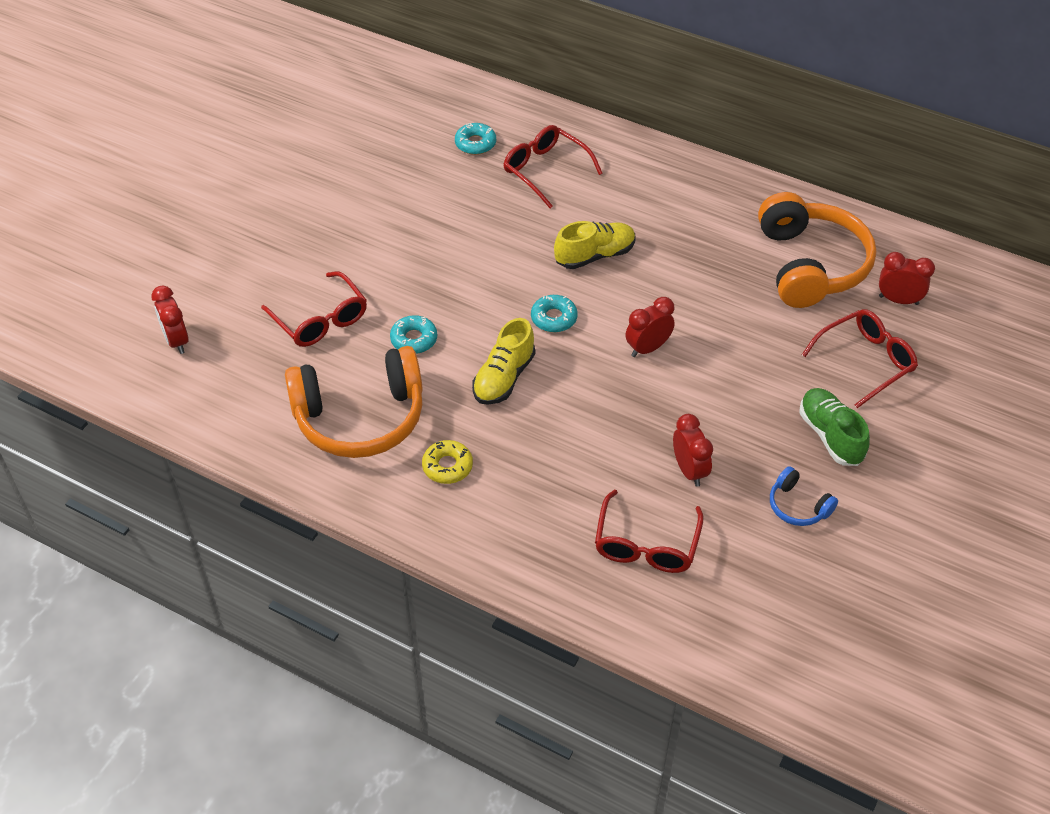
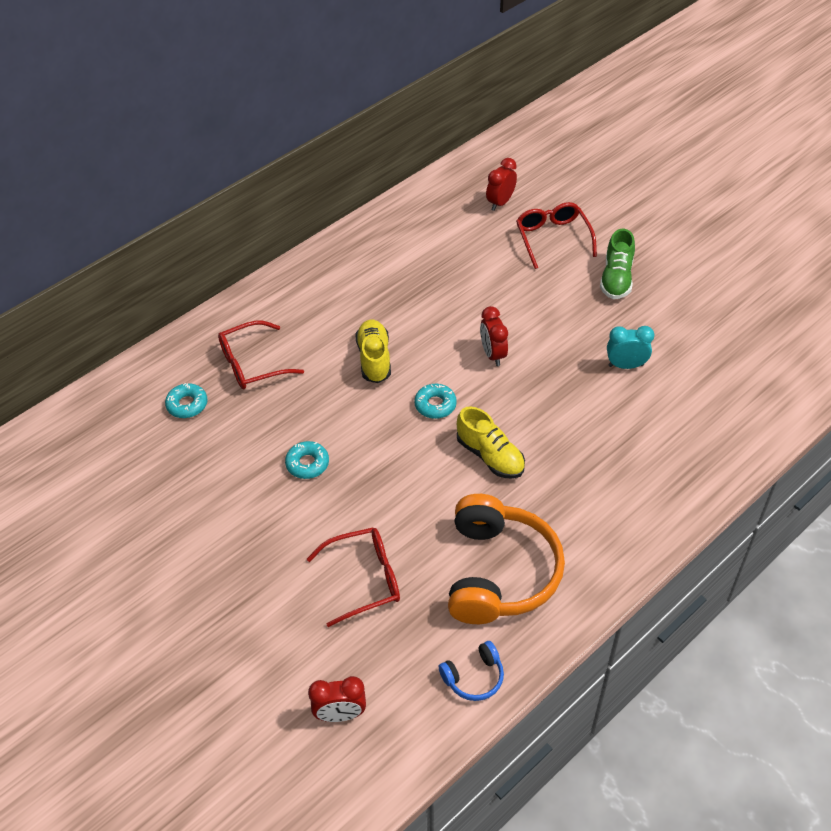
camera: 70 degrees left, 0 degrees up
(414, 339) = (420, 510): turquoise donut -> turquoise donut (307, 464)
(447, 466) = (576, 519): yellow donut -> none
(646, 544) = (689, 410): red glasses -> none
(689, 470) = (626, 365): red clock -> turquoise clock
(798, 506) = (675, 316): blue headphones -> blue headphones (474, 677)
(810, 265) = (444, 236): orange headphones -> none
(830, 436) = (616, 278): green shoe -> green shoe turned 75 degrees counterclockwise

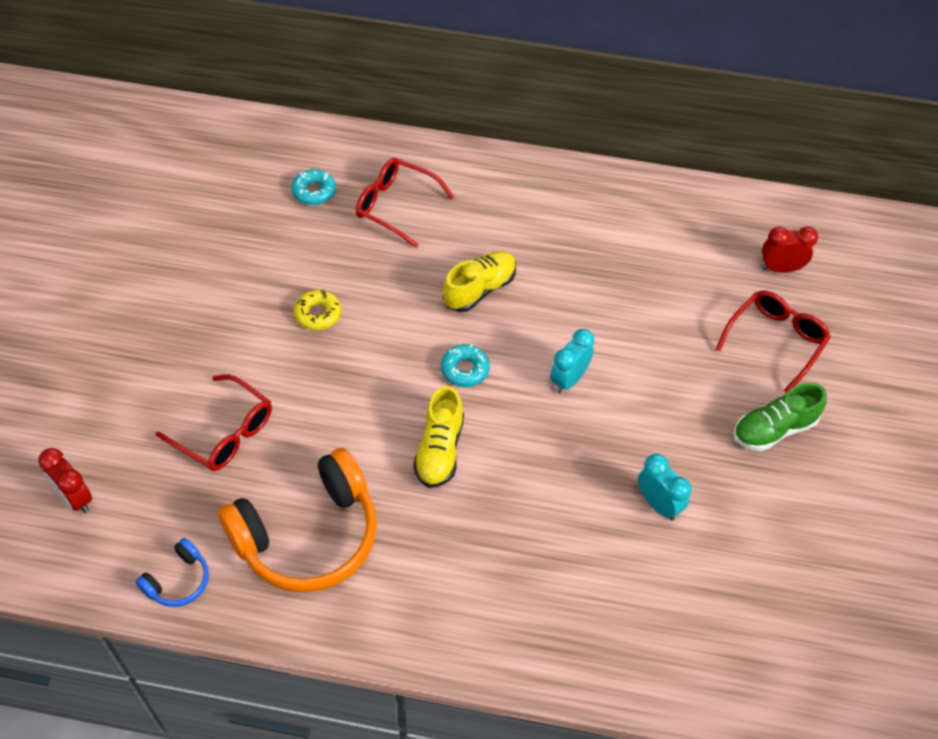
camera: 50 degrees right, 5 degrees up
(307, 464) = (318, 314): turquoise donut -> yellow donut
(474, 677) = (178, 581): blue headphones -> blue headphones turned 75 degrees counterclockwise
(493, 354) = (569, 379): red clock -> turquoise clock

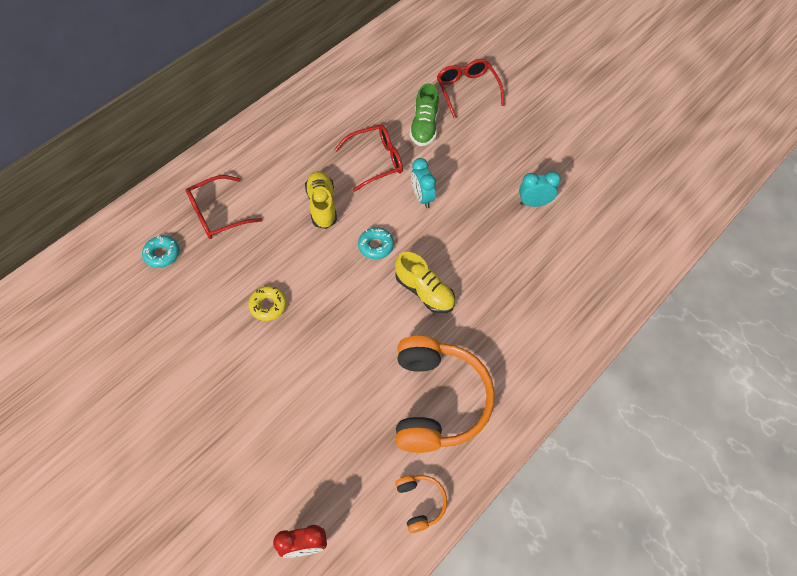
camera: 55 degrees left, 5 degrees up
(178, 581) = (420, 503): blue headphones -> orange headphones
(224, 432) = (321, 413): red glasses -> red glasses (376, 161)
(774, 429) = (522, 125): green shoe -> green shoe (424, 127)
(780, 268) = (422, 60): red clock -> none

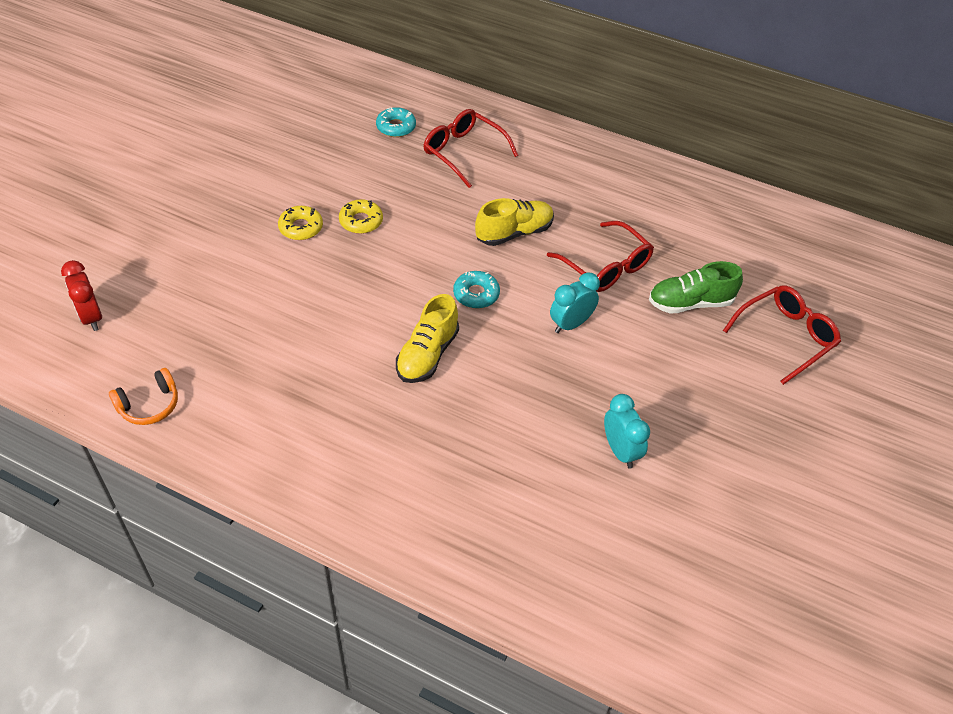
camera: 70 degrees right, 10 degrees down
(258, 353) = (301, 228): none -> yellow donut
(438, 401) = (279, 397): orange headphones -> none

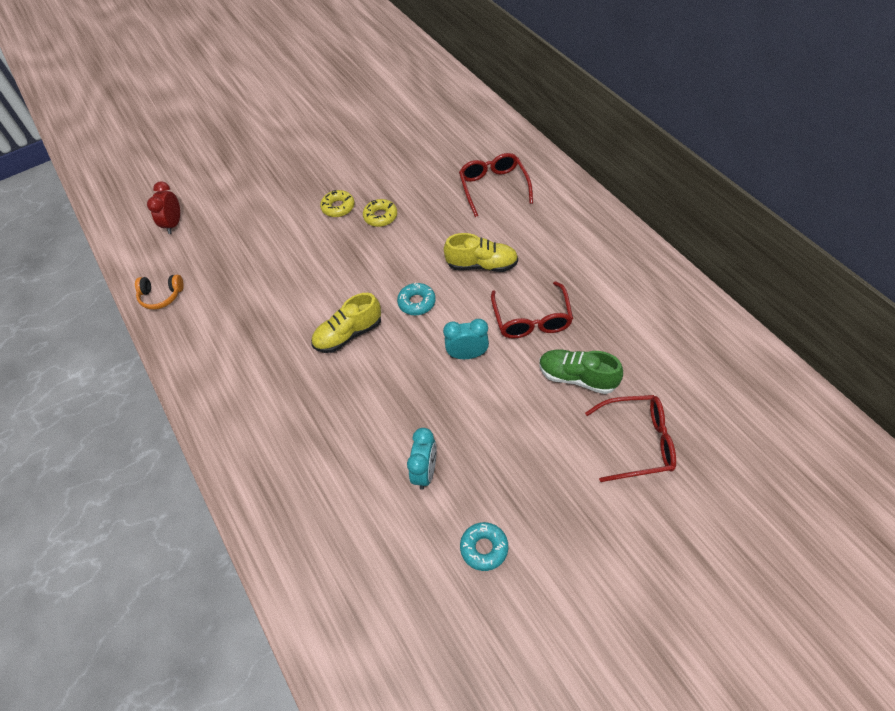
camera: 40 degrees right, 5 degrees up
(396, 127) = (459, 152): turquoise donut -> turquoise donut (484, 548)

